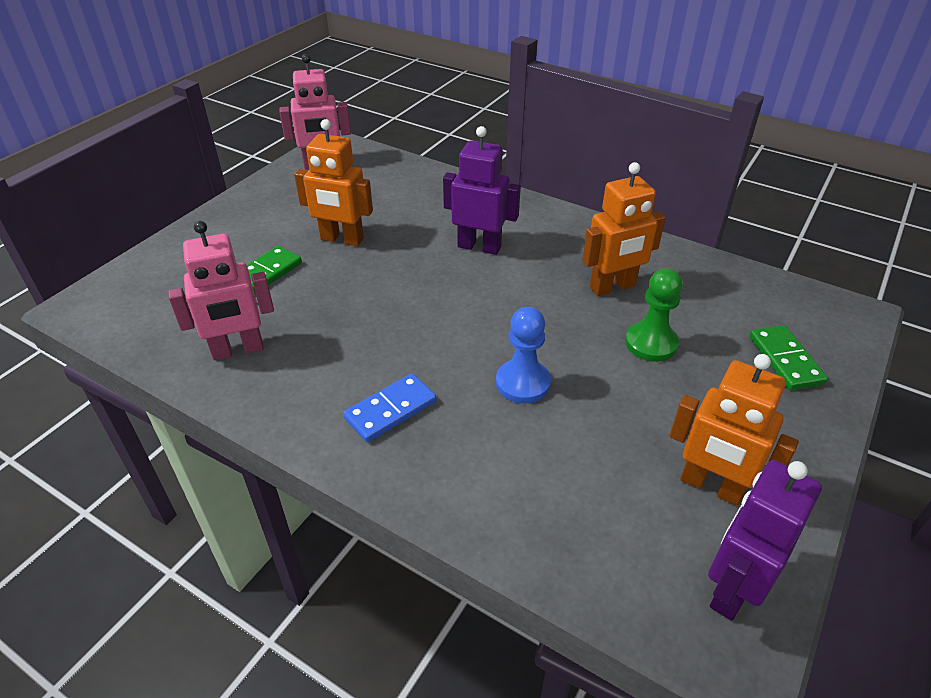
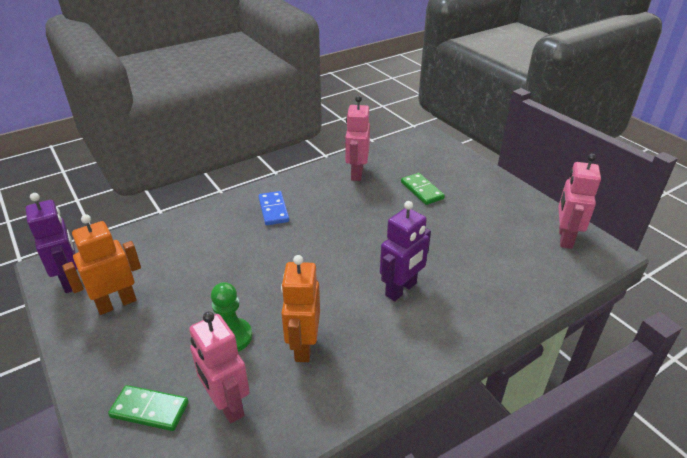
camera: 115 degrees right, 5 degrees down
(342, 239) = (446, 226): orange robot -> none
(522, 383) = (251, 261): blue pawn -> none
(722, 310) = (227, 404): none -> pink robot

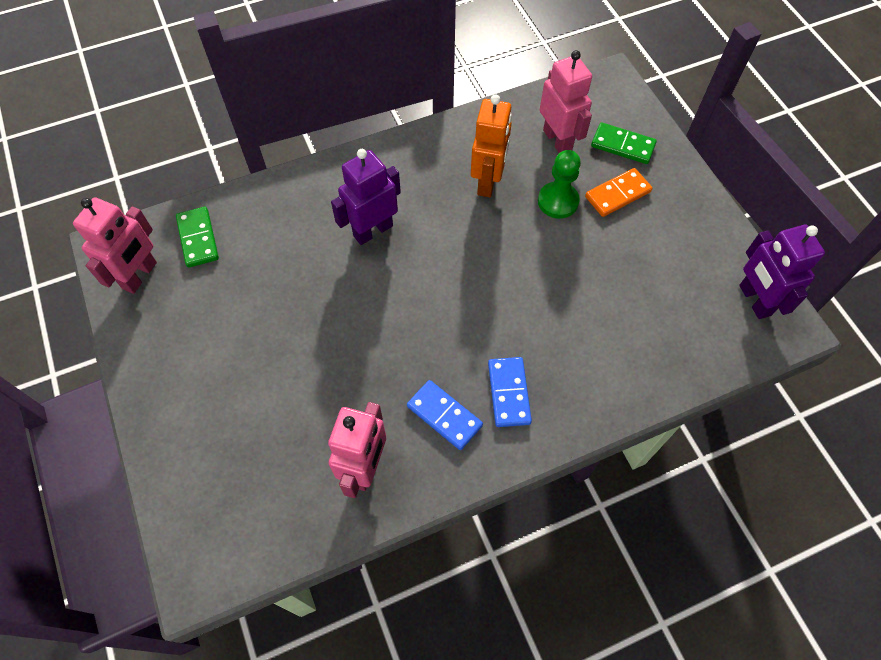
camera: 170 degrees left, 25 degrees up
(116, 303) = (687, 259): orange robot -> none
(168, 352) = (617, 194): none -> orange domino
(314, 196) = (444, 416): none -> blue domino
(421, 190) = (277, 402): green domino -> green domino (198, 238)

